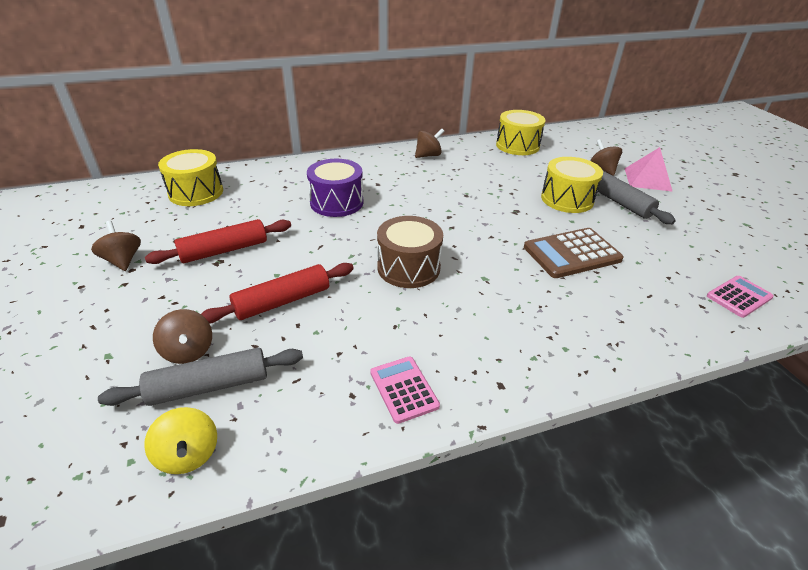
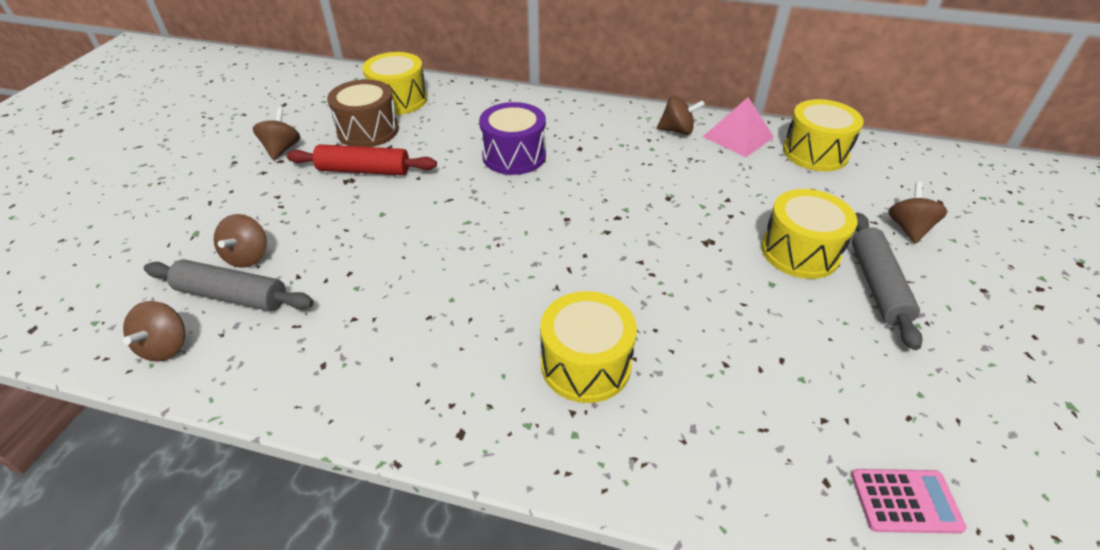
camera: 35 degrees right, 5 degrees up
(188, 455) = (166, 347): yellow spinning top -> brown spinning top
(282, 301) = (360, 243): red rolling pin -> none
(403, 389) = (369, 385): pink calculator -> none
(408, 268) = (508, 260): brown drum -> brown drum (368, 130)
(527, 307) = (585, 364): none -> yellow drum
(572, 254) = (719, 326): brown calculator -> none
(647, 179) = (970, 269): pink pyramid -> pink pyramid (738, 136)

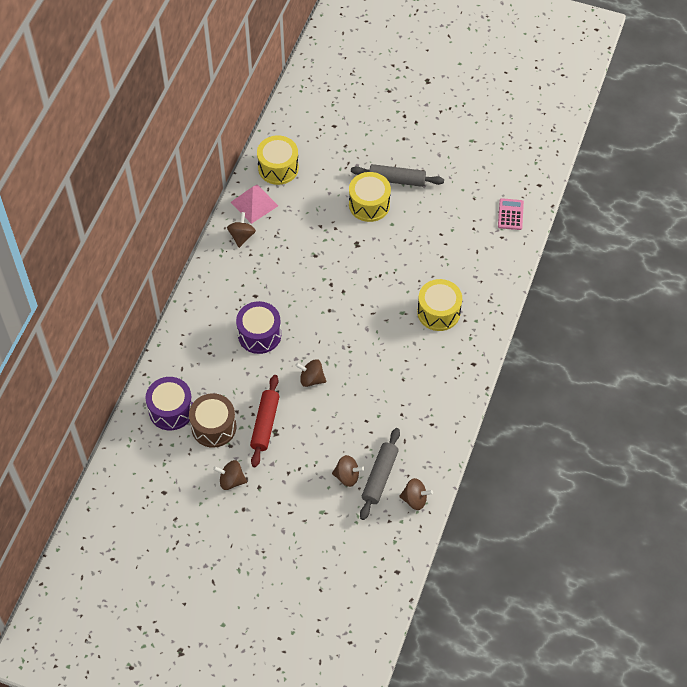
camera: 85 degrees left, 15 degrees up
(398, 100) = (171, 410): yellow drum -> purple drum
(908, 228) = (355, 150): brown spinning top -> brown spinning top (311, 379)

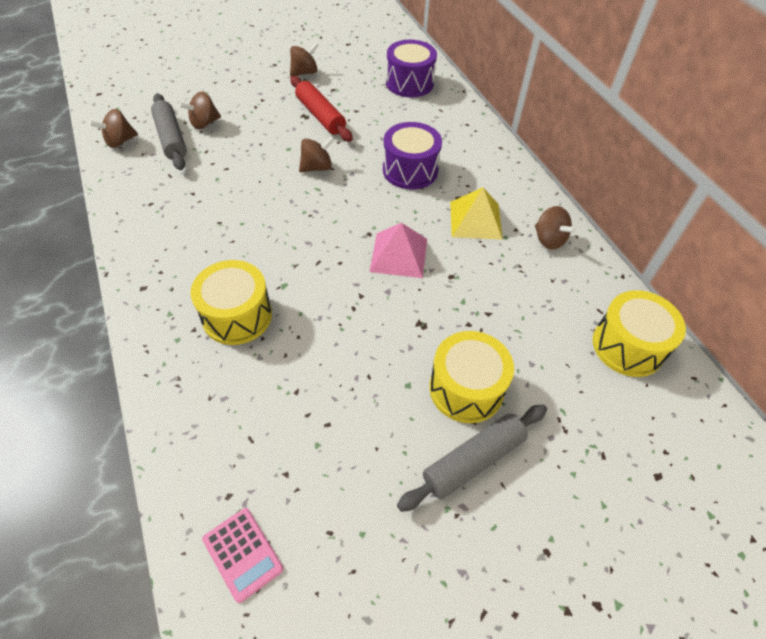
camera: 135 degrees right, 5 degrees down
(214, 427) = (361, 92): brown drum -> none
(254, 204) = (587, 282): pink pyramid -> pink pyramid (398, 255)
(264, 275) = (475, 220): none -> yellow pyramid

